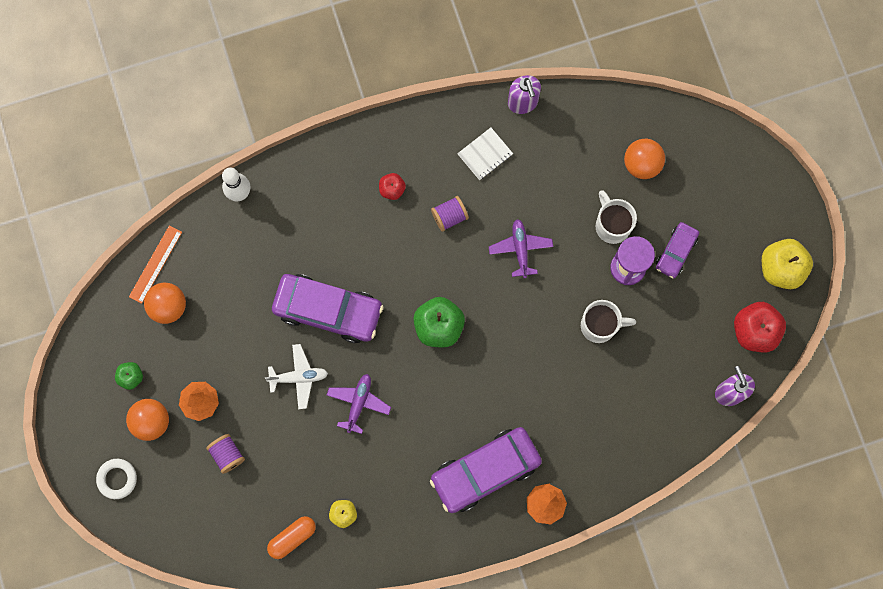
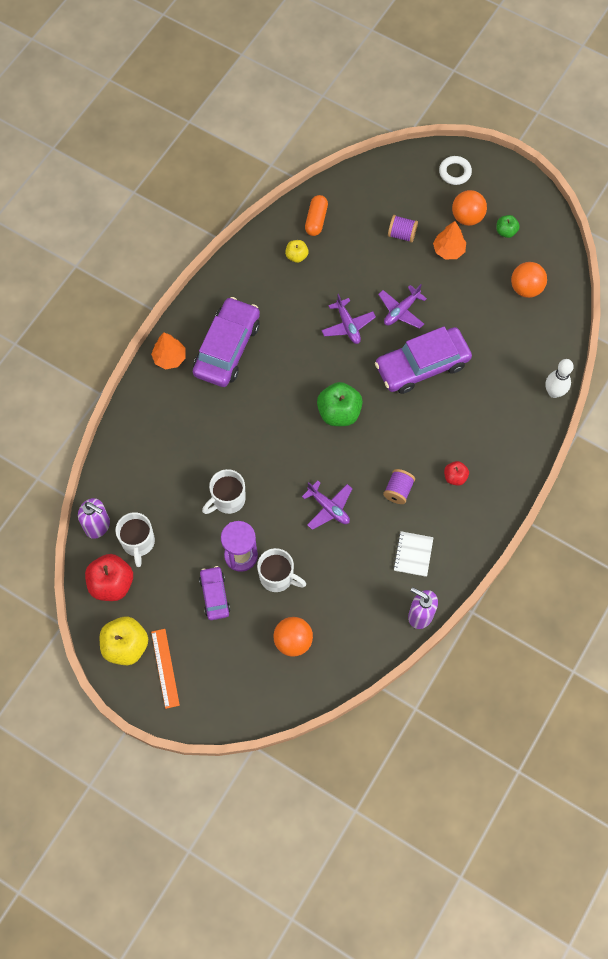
camera: 140 degrees right, 10 degrees down
(155, 264) = (561, 306): orange ruler -> orange ruler (165, 668)
(298, 377) = (401, 311): white plane -> purple plane
(705, 349) = (138, 542): none -> white mug

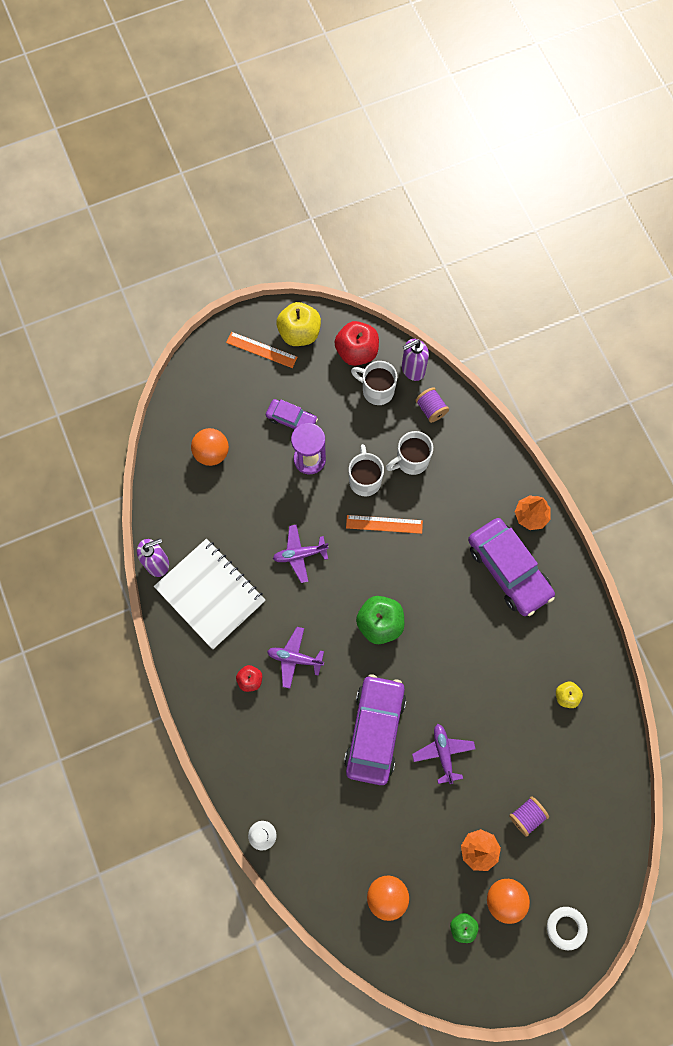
camera: 125 degrees right, 5 degrees up
(256, 460) = (384, 524): none -> orange ruler
(277, 577) = (271, 475): white mug -> white mug (411, 461)
(316, 220) = (595, 742): orange capsule -> none
(348, 325) = (461, 692): purple plane -> purple plane (294, 658)
(398, 490) = (273, 622): purple spool -> purple spool (431, 409)
(413, 554) = (210, 594): white notebook -> white notebook, size x2.11

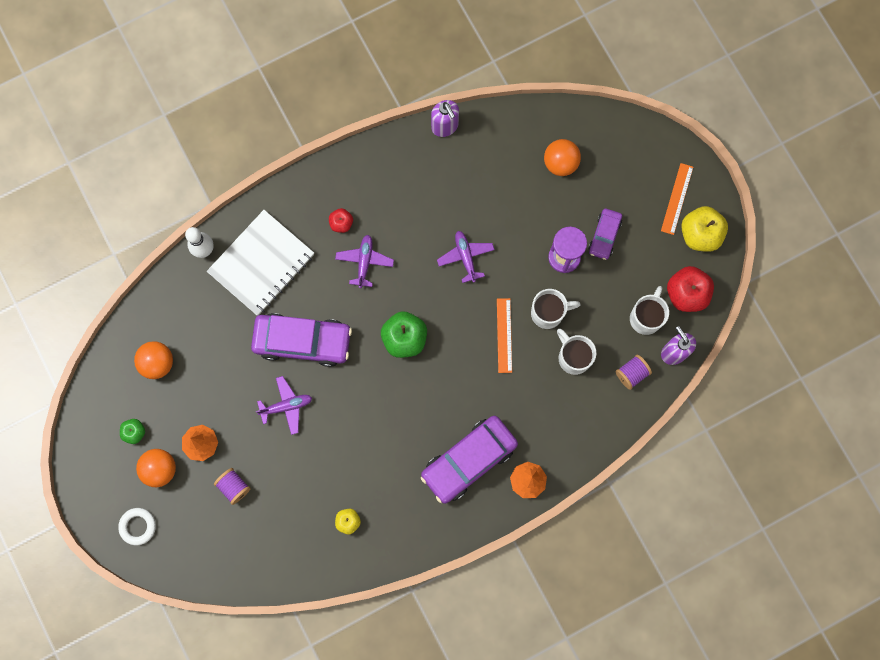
camera: 85 degrees right, 5 degrees up
(210, 594) = (419, 178): white notebook -> white notebook (261, 263)

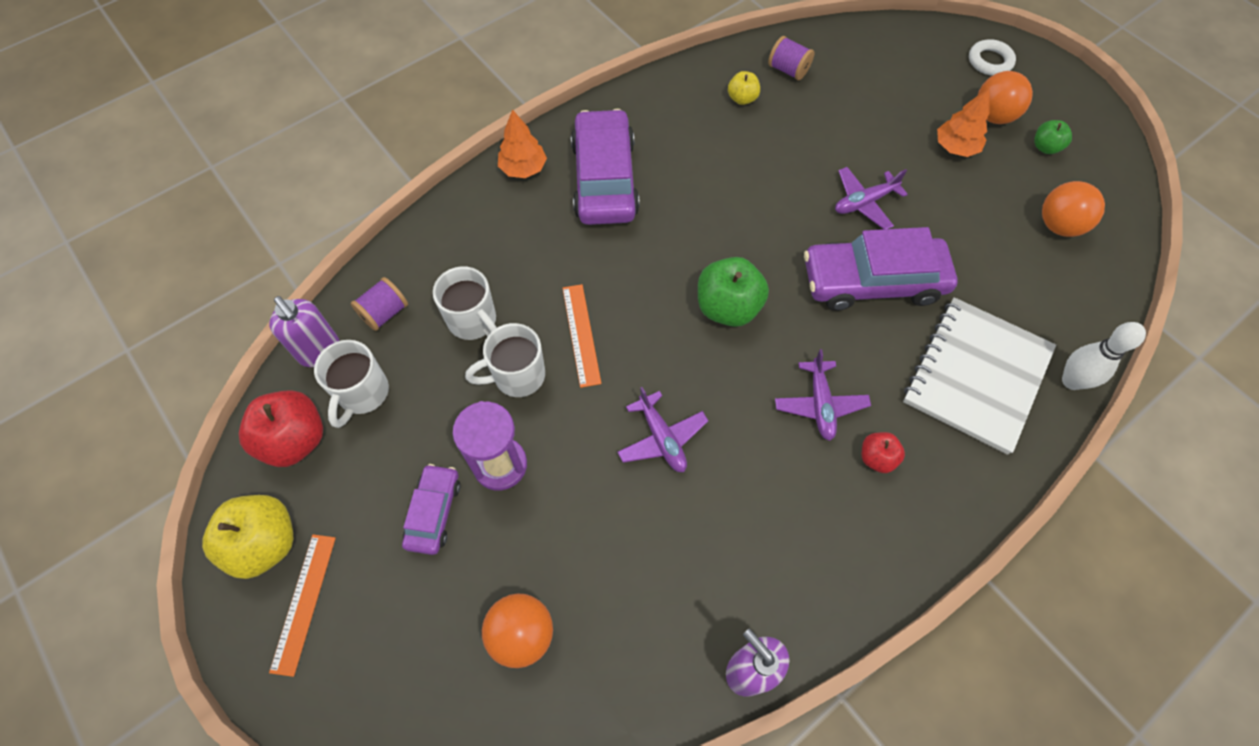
camera: 170 degrees right, 15 degrees down
(234, 487) = (894, 112): purple spool -> purple spool (788, 70)
(469, 460) = (604, 179): purple car -> purple car turned 45 degrees counterclockwise

